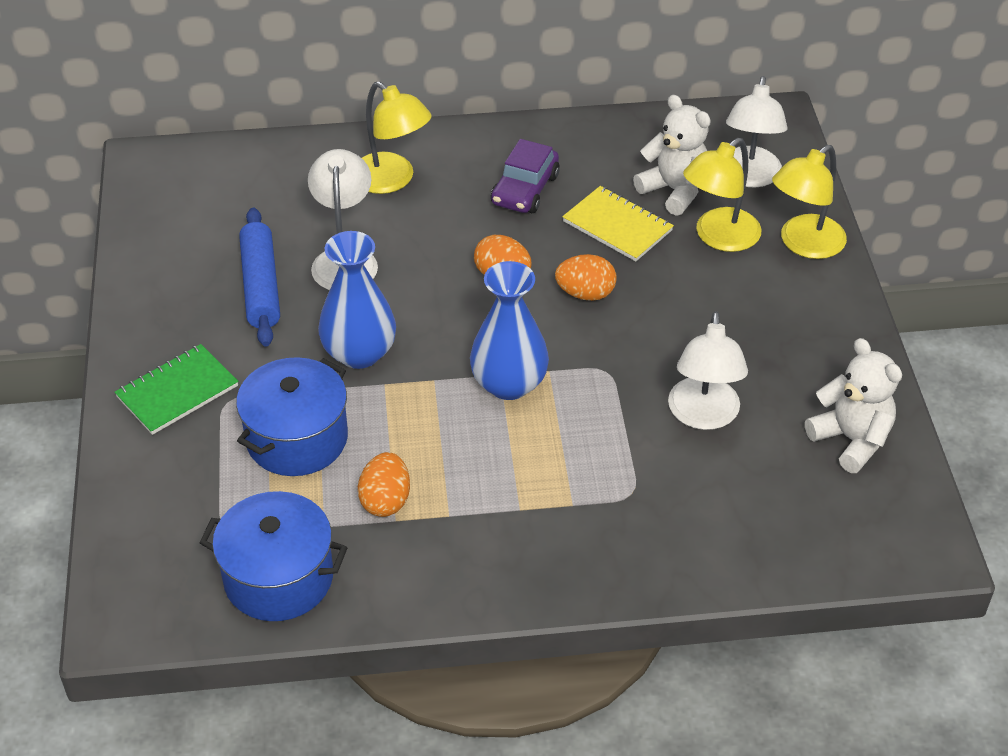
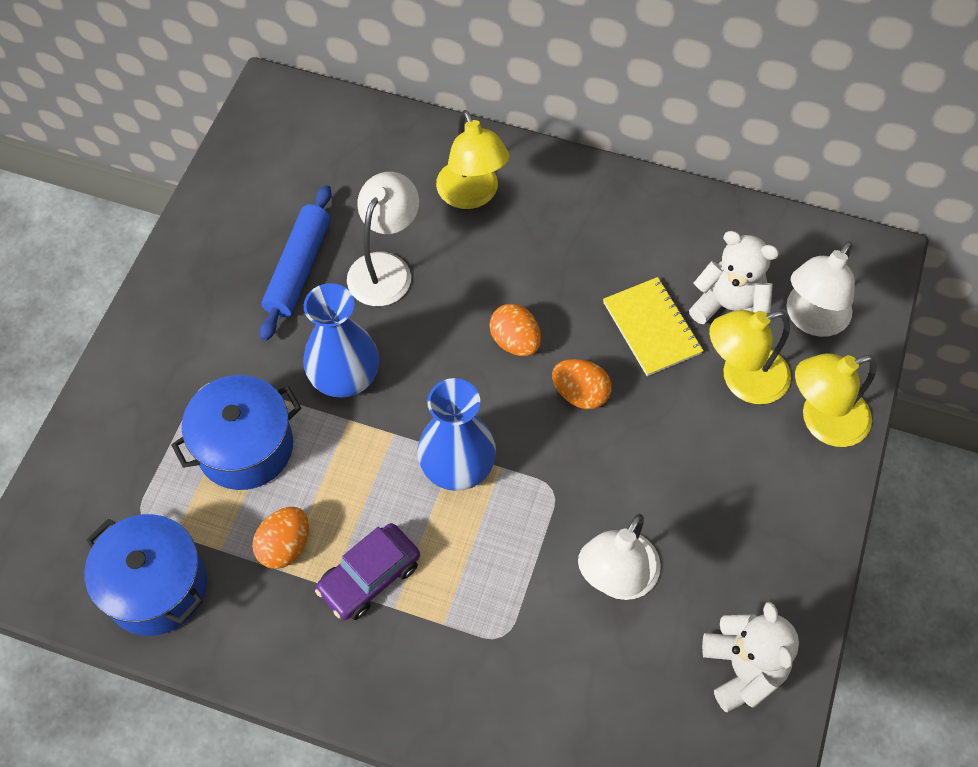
camera: 25 degrees right, 15 degrees up
(177, 391) = (173, 354): green notebook -> none
(525, 189) = (587, 252): purple car -> purple car (369, 577)
(674, 190) = (729, 308): white teddy bear -> white teddy bear turned 45 degrees counterclockwise

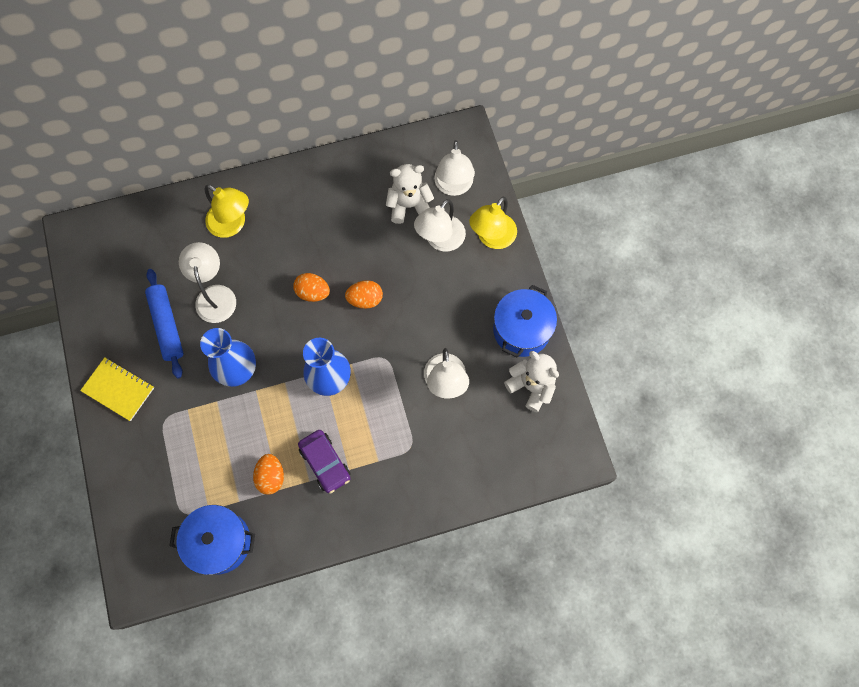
camera: 35 degrees left, 10 degrees up
(245, 447) = (211, 440): blue pot -> blue pot (521, 330)
(369, 577) = (325, 463): purple car -> purple car turned 45 degrees counterclockwise
(651, 328) = (377, 241): yellow notebook -> yellow notebook (118, 389)
(742, 379) = (440, 240): yellow lamp -> white lamp

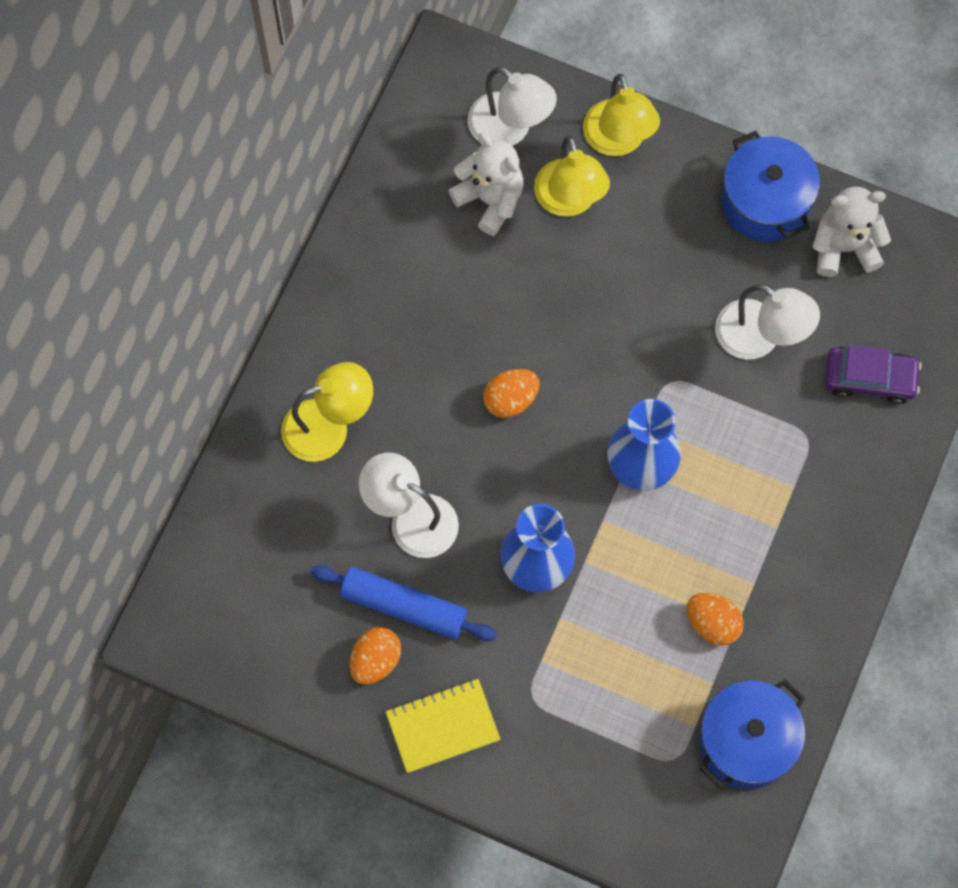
camera: 50 degrees left, 0 degrees up
(325, 463) = (746, 548): purple car -> purple car (869, 378)
(365, 299) = (573, 346): orange egg -> orange egg (375, 660)
(409, 205) = (490, 200): white teddy bear -> white teddy bear turned 105 degrees clockwise
(440, 240) = (569, 201): white lamp -> yellow lamp

